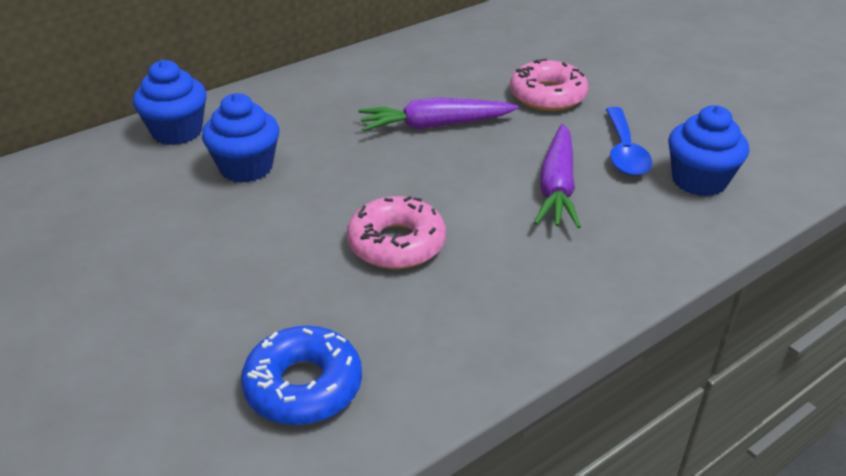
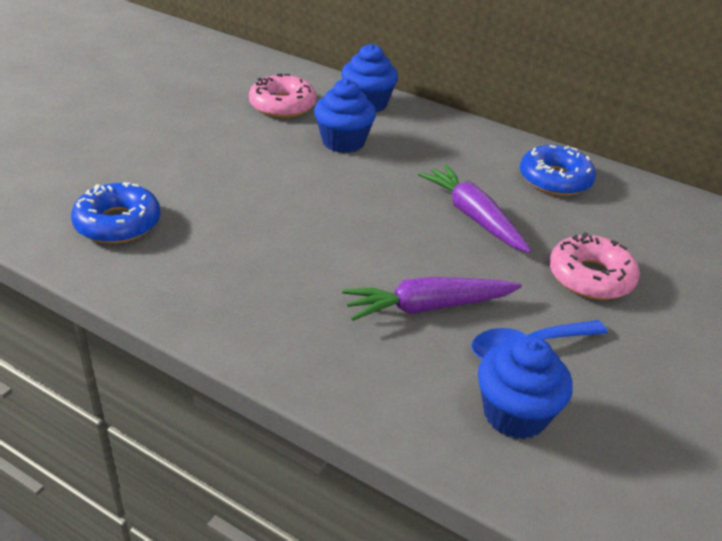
camera: 65 degrees right, 0 degrees up
(396, 243) = (290, 230): pink donut -> pink donut (282, 105)
(402, 68) = (555, 179): none -> blue donut

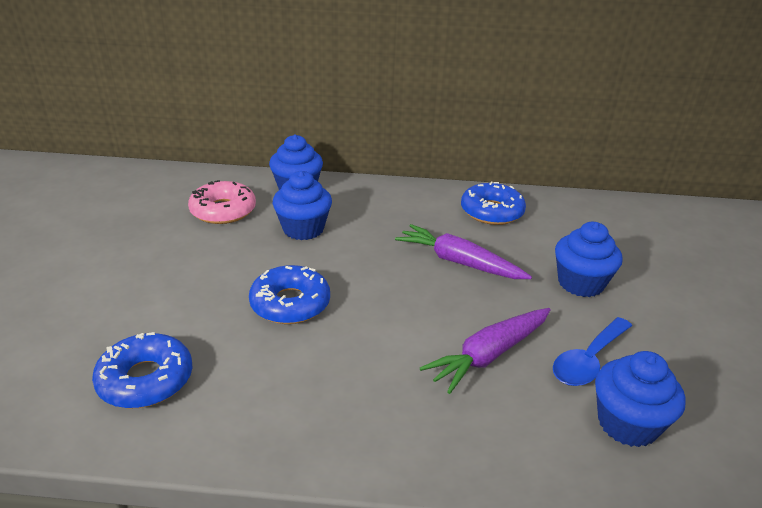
camera: 25 degrees left, 5 degrees down
(279, 202) = (290, 303): none -> blue donut
(590, 277) = (580, 283): pink donut -> blue cupcake

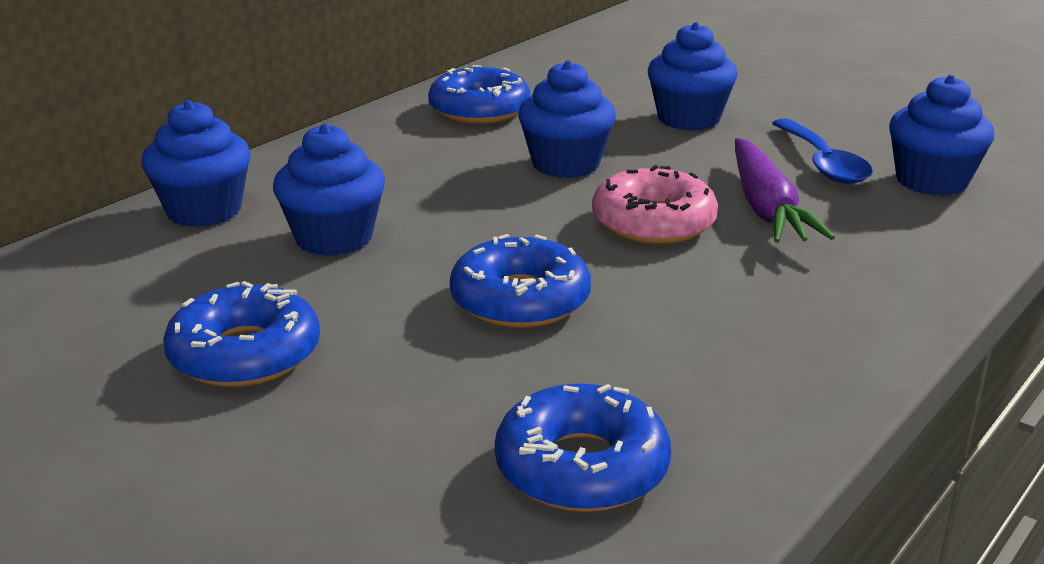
camera: 55 degrees left, 5 degrees down
(184, 250) = (245, 354): none -> blue donut
(223, 211) = (168, 289): pink donut -> pink donut (653, 222)
(459, 262) = (566, 164): purple carrot -> blue cupcake

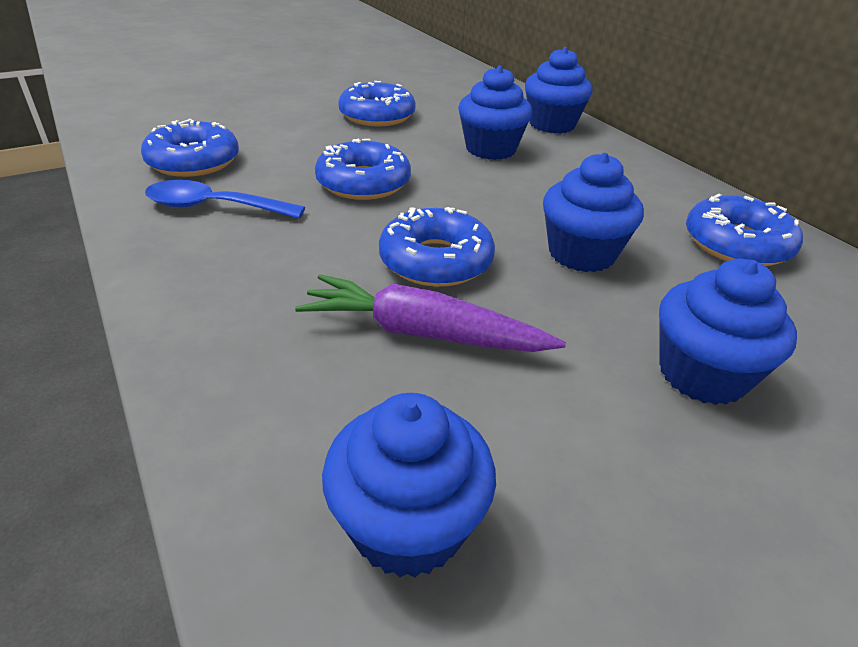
camera: 110 degrees right, 10 degrees up
(653, 222) = (436, 261): pink donut -> blue donut
(823, 163) = (517, 435): blue spoon -> blue spoon (214, 207)

